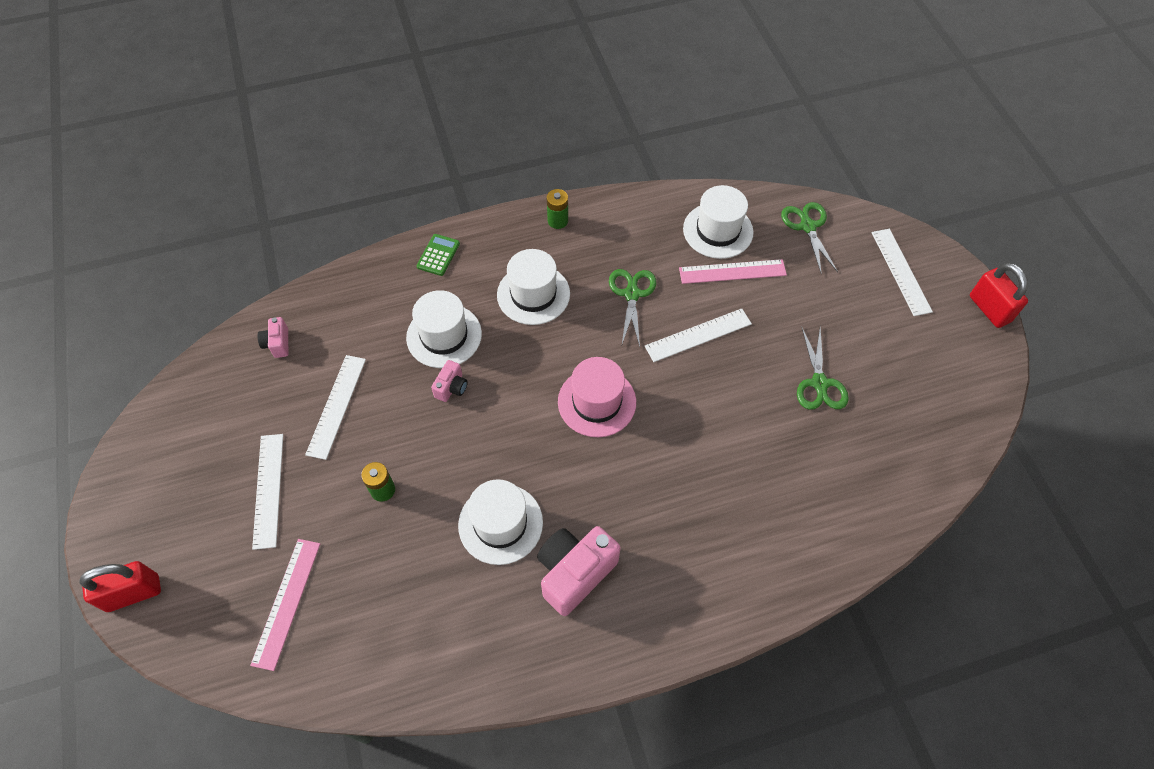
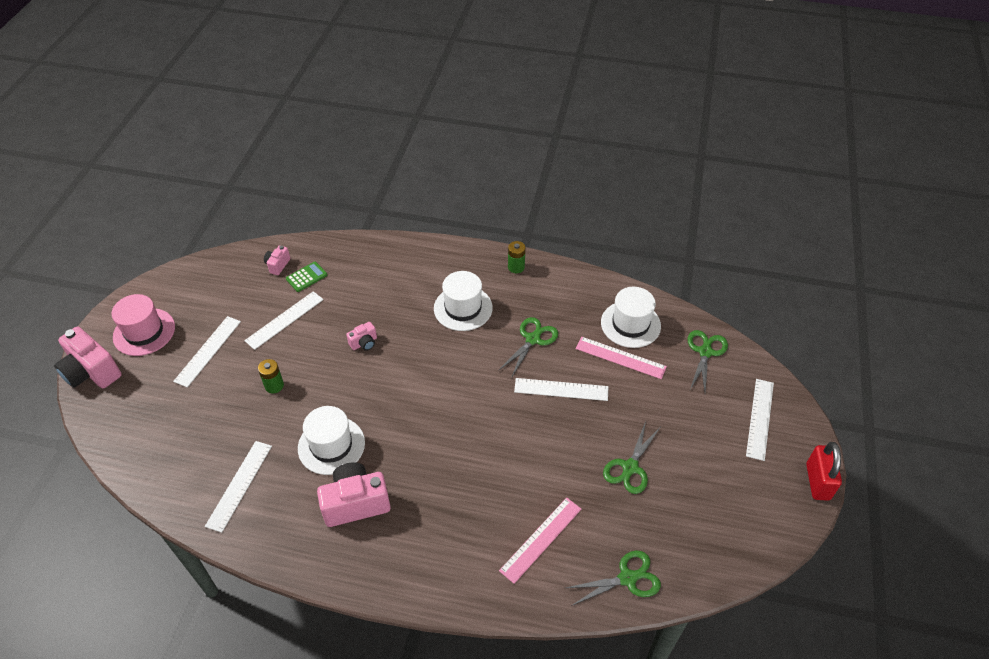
camera: 30 degrees right, 10 degrees down
(133, 593) = (92, 372): red padlock -> pink camera
(286, 602) = (169, 424): pink ruler -> pink ruler (541, 539)
(428, 626) = (239, 485): none -> white ruler
(438, 255) = (418, 255): green calculator -> green calculator (306, 277)
(444, 335) = (383, 308): white hat -> none
(597, 402) = (454, 399): pink hat -> pink hat (144, 332)
(892, 497) = (627, 578): none -> green scissors

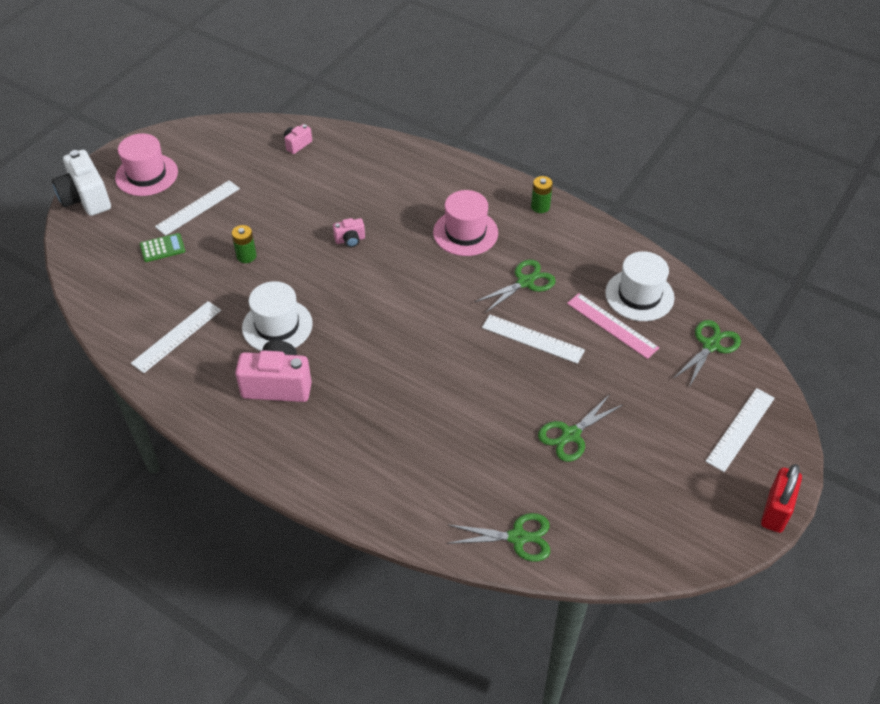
camera: 20 degrees right, 0 degrees up
(92, 372) = (86, 198): pink camera -> white camera
(284, 320) = (282, 198): white ruler -> none
(306, 277) = (320, 163): green calculator -> green calculator (162, 248)
(463, 308) = (465, 233): white hat -> pink hat
(541, 539) = (445, 473): pink ruler -> none

